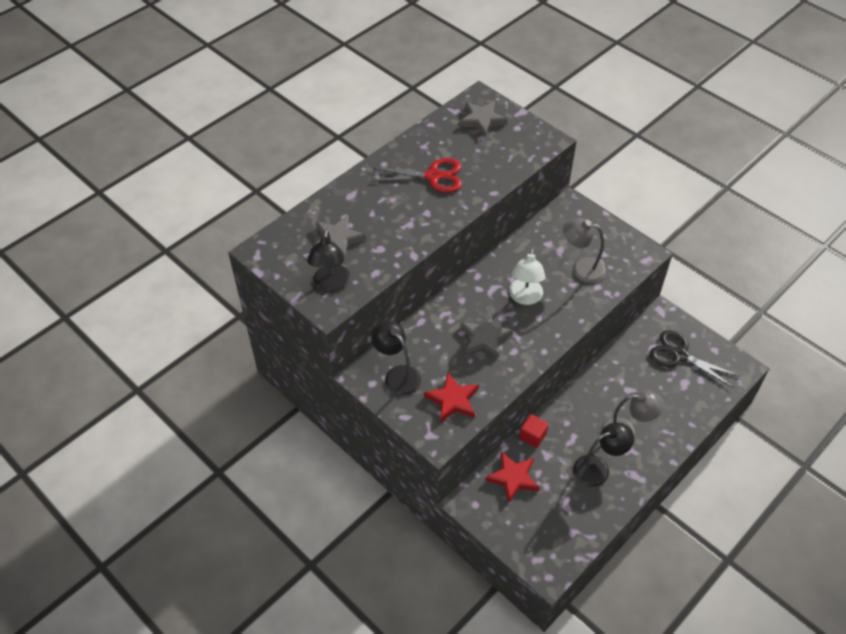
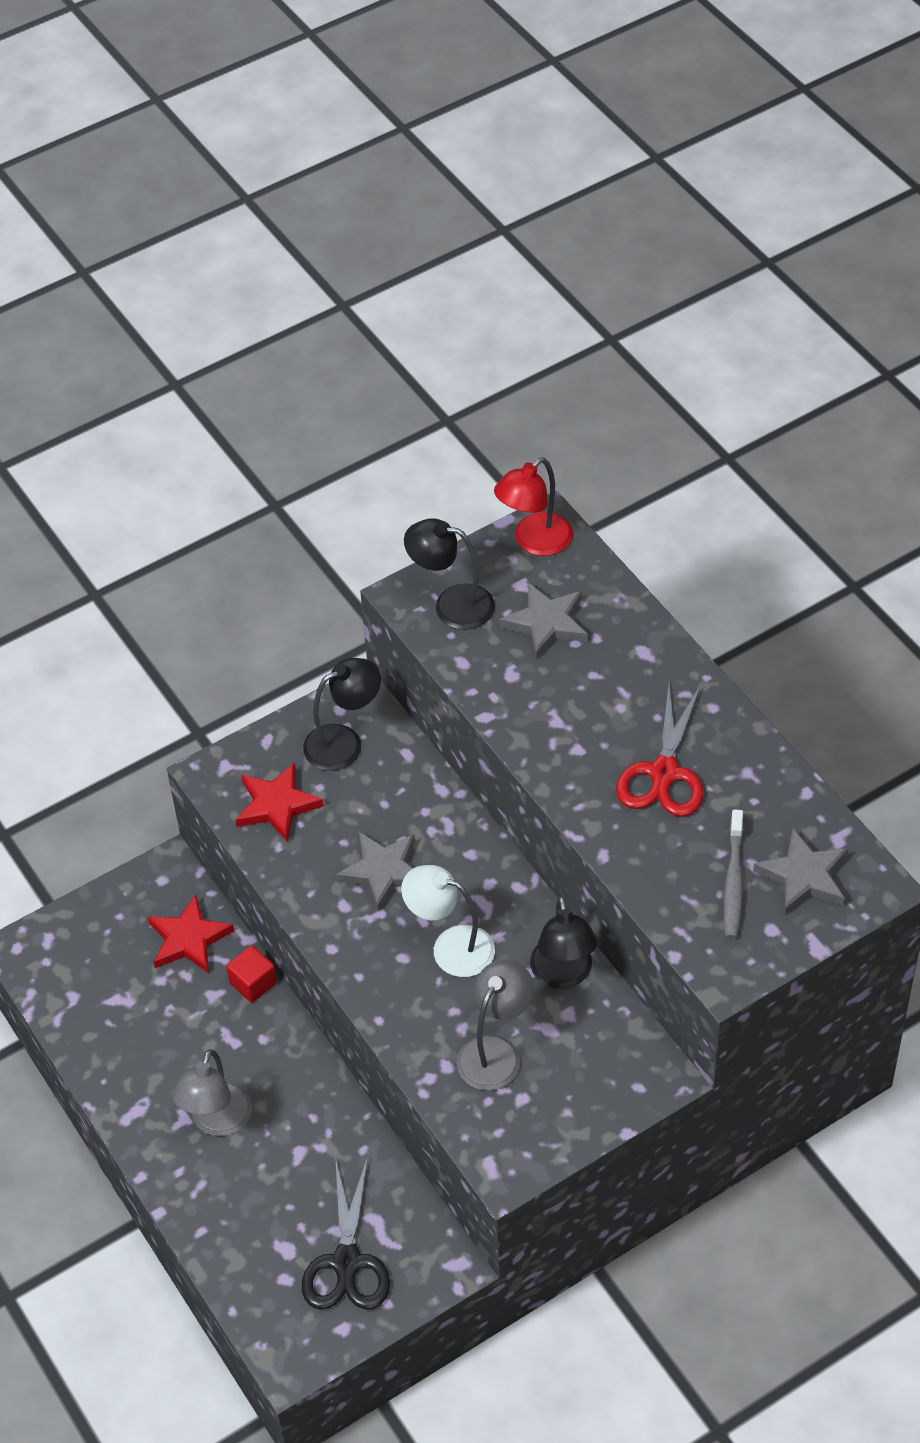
camera: 105 degrees right, 0 degrees up
(273, 254) = (534, 542): none -> red lamp
(493, 143) = (733, 881): none -> grey toothbrush
(598, 468) = (166, 1061): black lamp -> black lamp (563, 975)
(680, 355) = (347, 1262): black scissors -> black scissors turned 135 degrees clockwise

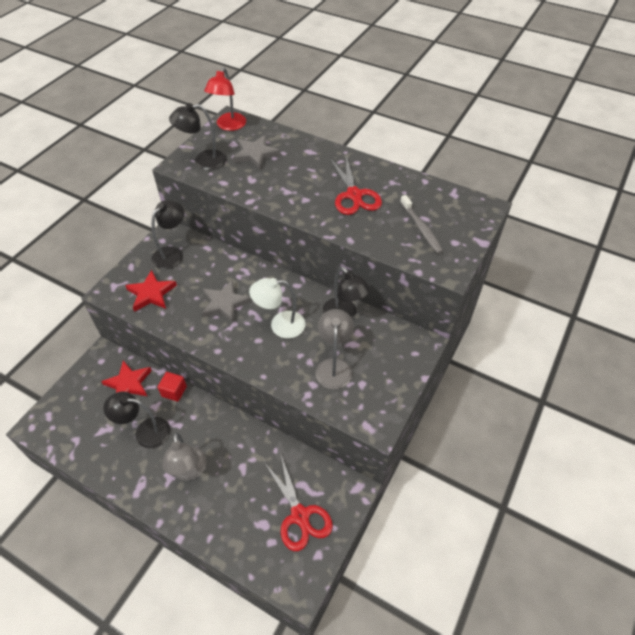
camera: 30 degrees left, 0 degrees up
(179, 1030) = (145, 432): none -> black lamp
(347, 1262) = (300, 515): black scissors -> red scissors
(804, 876) = (451, 214): grey star -> none

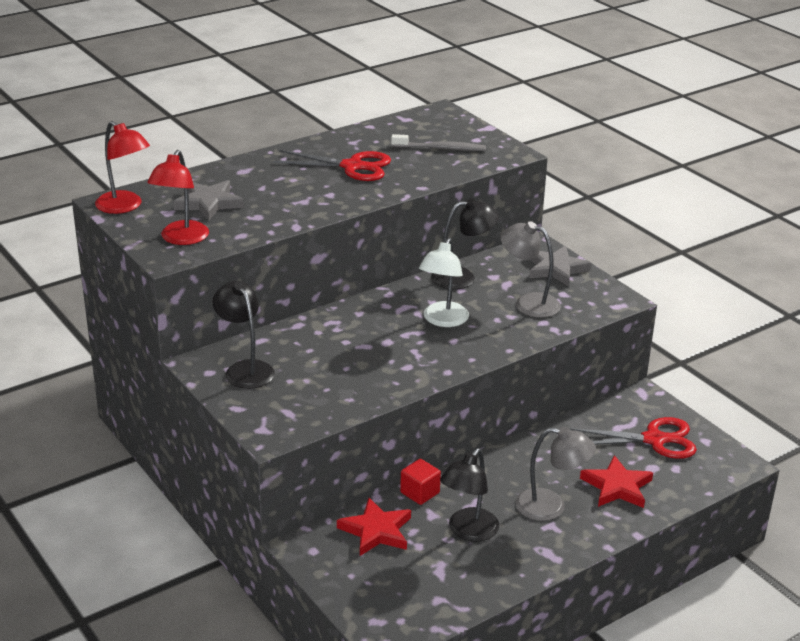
camera: 65 degrees left, 20 degrees down
(151, 293) = (307, 400): red star -> red star (617, 487)
(203, 161) = (181, 239): black lamp -> red lamp
(224, 303) = (375, 349): grey star -> grey star (556, 269)

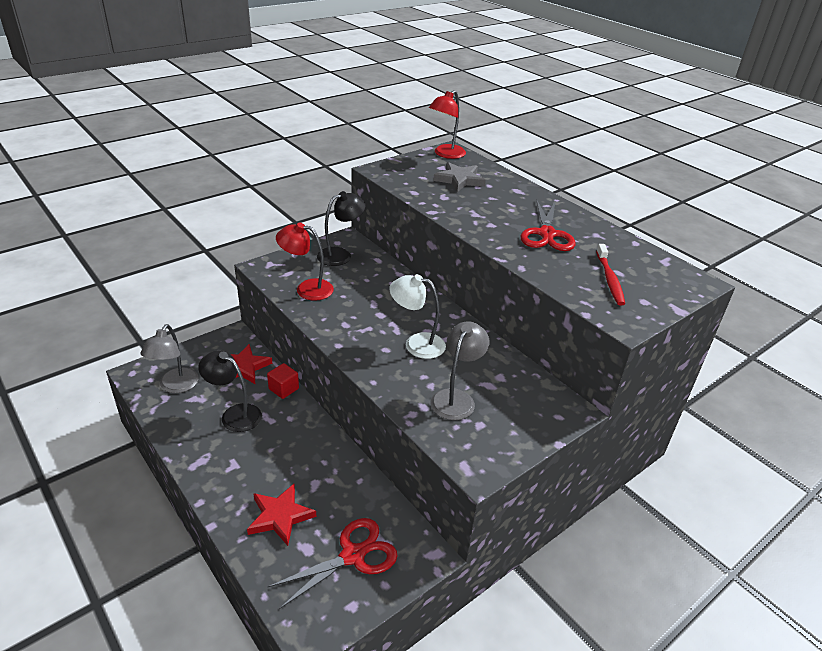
camera: 85 degrees right, 5 degrees up
(181, 239) = (404, 173): red lamp -> red lamp (307, 289)
(441, 148) = (609, 279): grey toothbrush -> red toothbrush
(462, 277) = (492, 357): black lamp -> none
(551, 507) = (257, 466): grey lamp -> grey lamp (175, 386)
(556, 269) = (528, 422): grey star -> none
(654, 440) = (352, 556): red scissors -> red scissors turned 120 degrees counterclockwise

